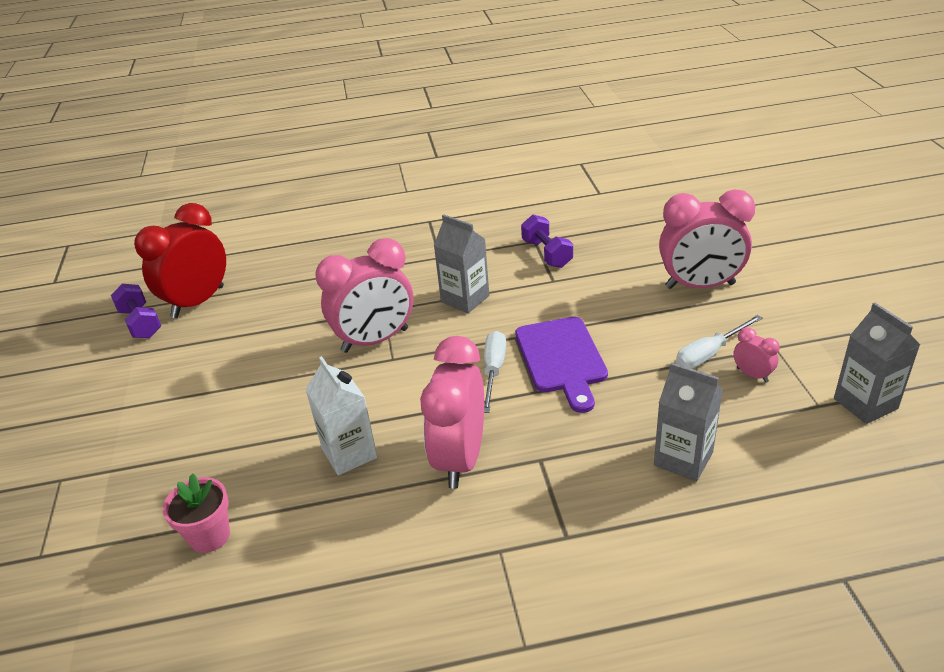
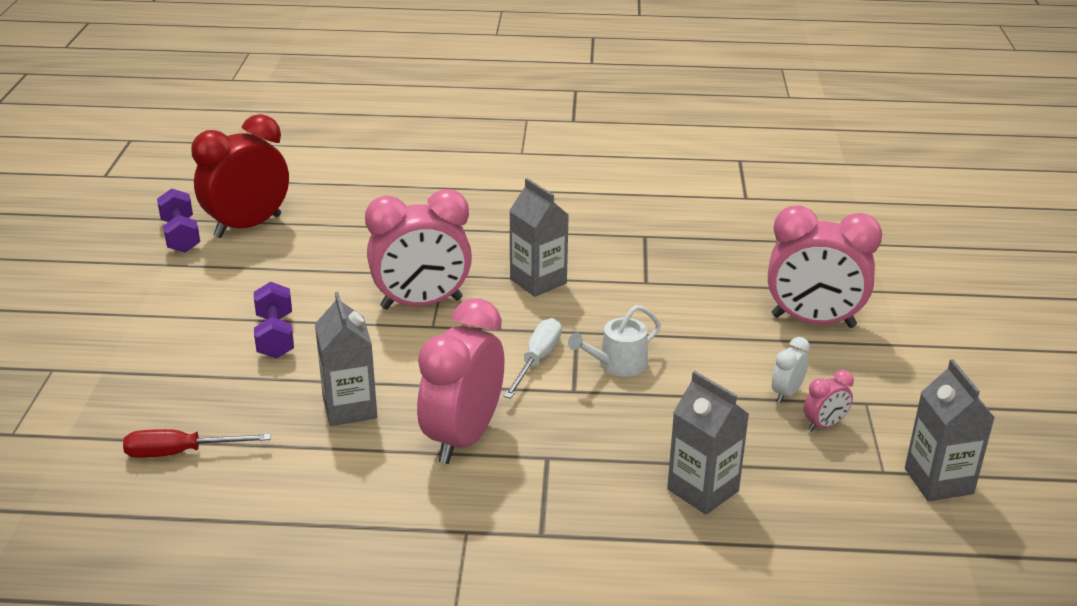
camera: 10 degrees right, 5 degrees down
(209, 536) = (181, 453): pink flower pot -> red screwdriver
(349, 453) = (350, 408): white carton -> grey carton
(547, 254) = (652, 252): purple dumbbell -> purple dumbbell (275, 336)
(562, 359) = (617, 364): purple cutting board -> white watering can
(709, 353) = (786, 393): white screwdriver -> white clock
(752, 375) = (824, 425): pink clock -> pink clock turned 90 degrees clockwise

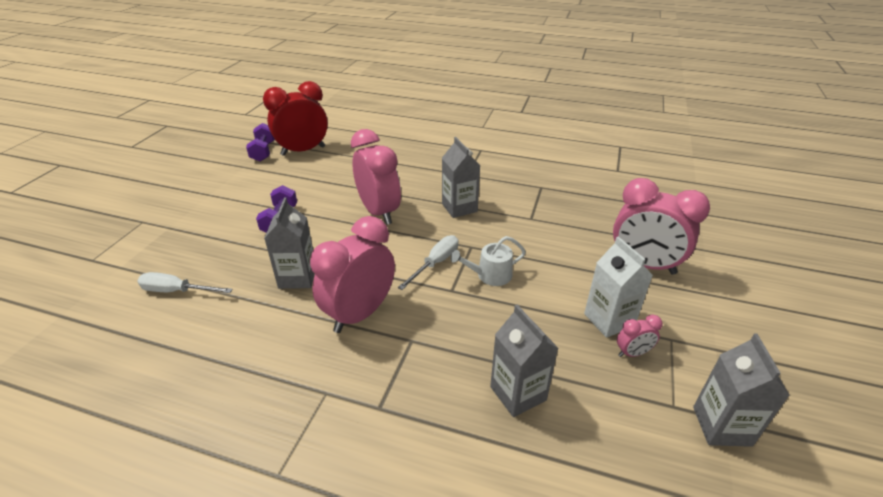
camera: 15 degrees right, 5 degrees up
(181, 453) = (177, 291): red screwdriver -> white screwdriver
(421, 304) = (379, 212): pink clock -> pink clock turned 120 degrees counterclockwise
(786, 393) = (609, 320): white clock -> white carton

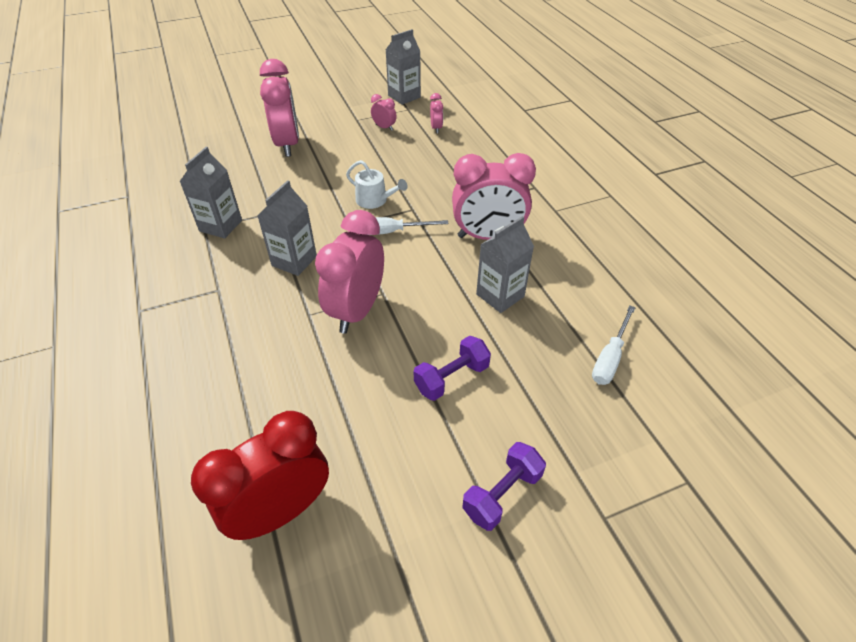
camera: 130 degrees left, 10 degrees up
(177, 291) = (610, 358): white screwdriver -> white screwdriver turned 60 degrees clockwise
(263, 151) = (327, 571): purple dumbbell -> purple dumbbell (502, 494)
(303, 151) = (281, 510): red clock -> red clock turned 120 degrees clockwise
(518, 393) = (461, 150): grey carton -> grey carton (221, 226)
(594, 403) = (436, 128): none -> pink clock
(609, 320) = (365, 141): white carton -> none

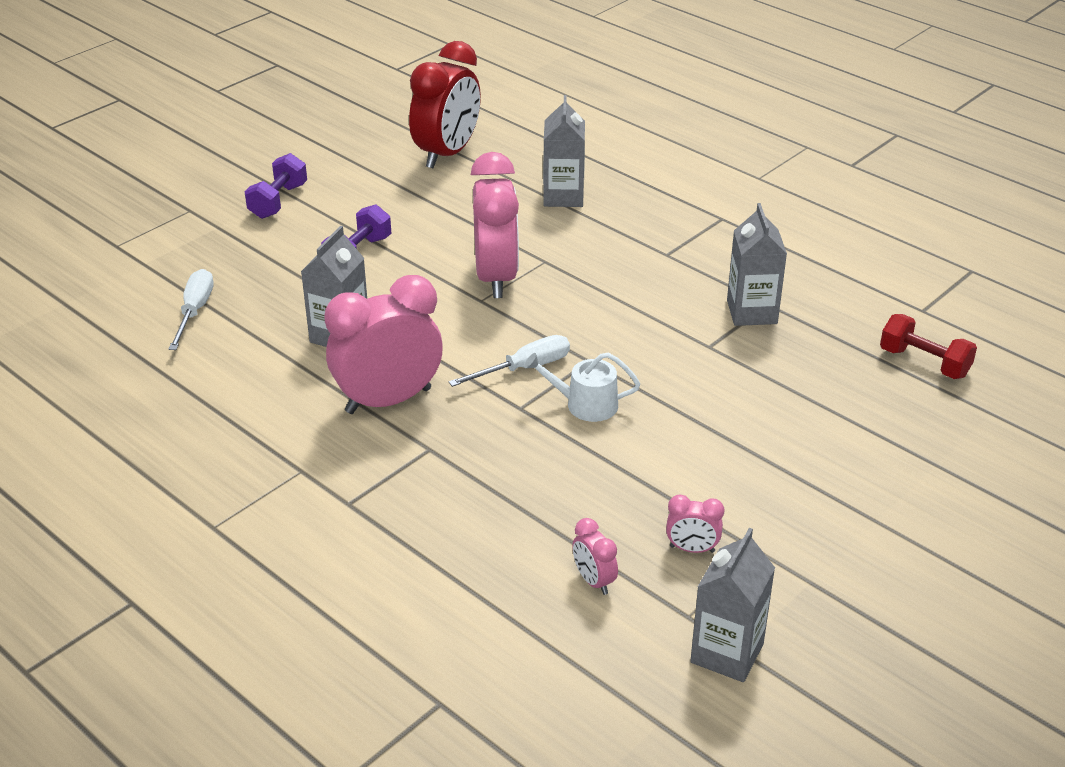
camera: 155 degrees right, 10 degrees down
(175, 169) = (924, 363): none -> red dumbbell
(287, 144) = (817, 456): pink clock -> none
(294, 261) = (615, 302): grey carton -> grey carton (563, 196)

